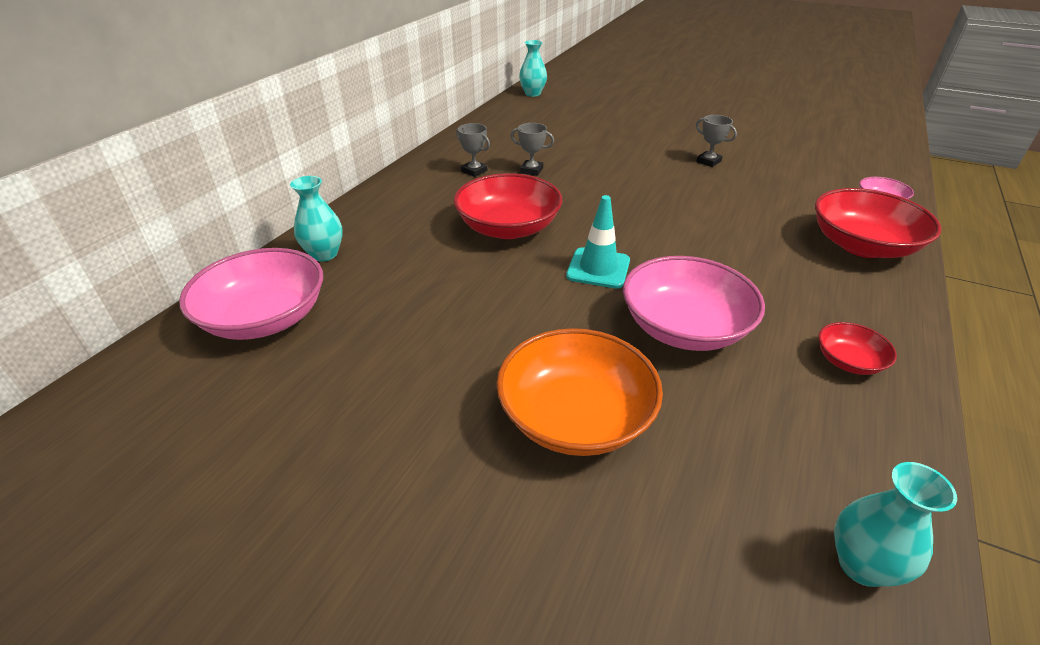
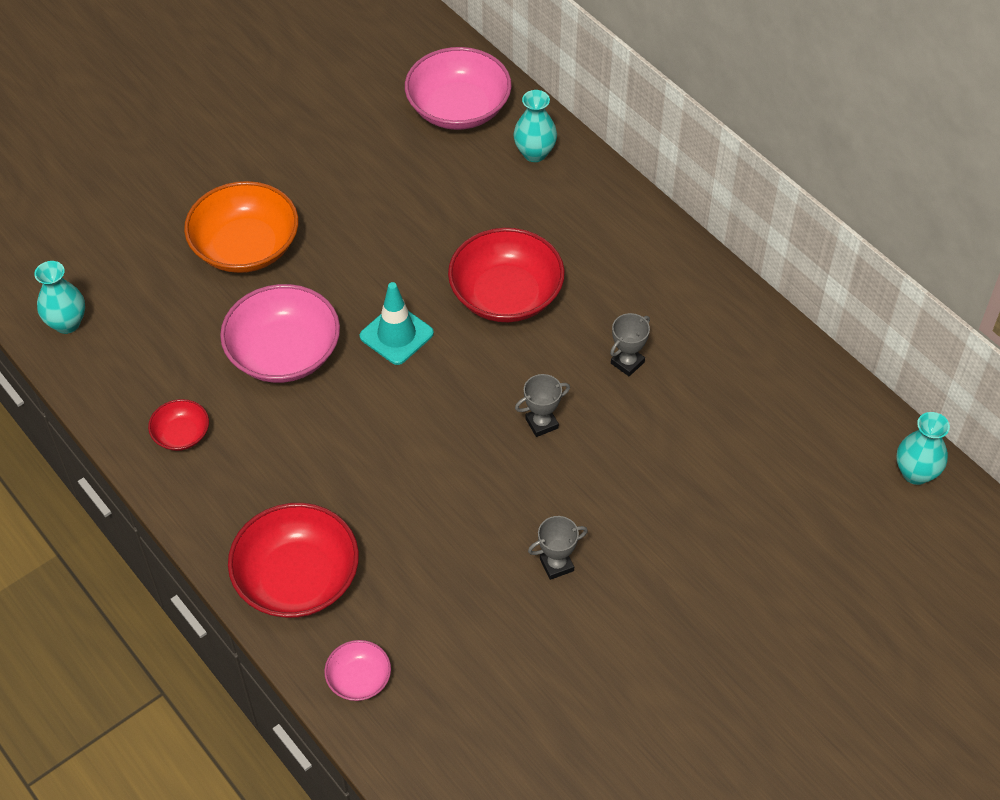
camera: 115 degrees right, 15 degrees up
(474, 171) = (654, 308): grey trophy -> grey trophy (541, 423)

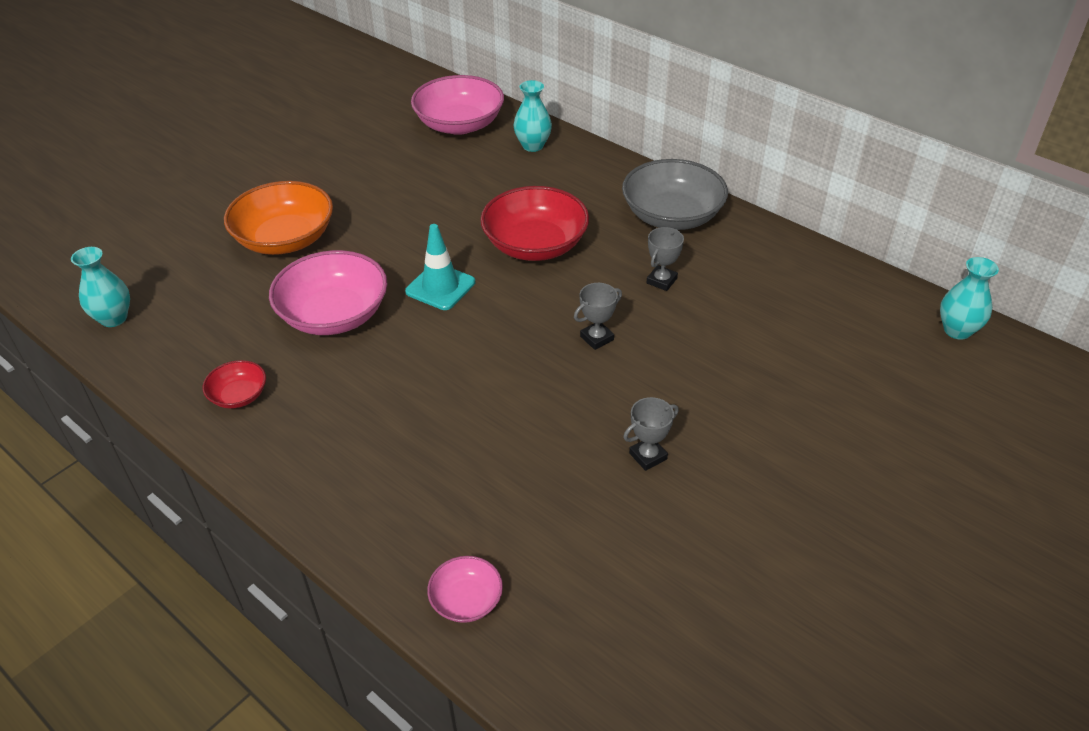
camera: 10 degrees left, 10 degrees down
(297, 578) = (380, 509): red bowl -> none
(663, 277) = (672, 216): none -> grey bowl

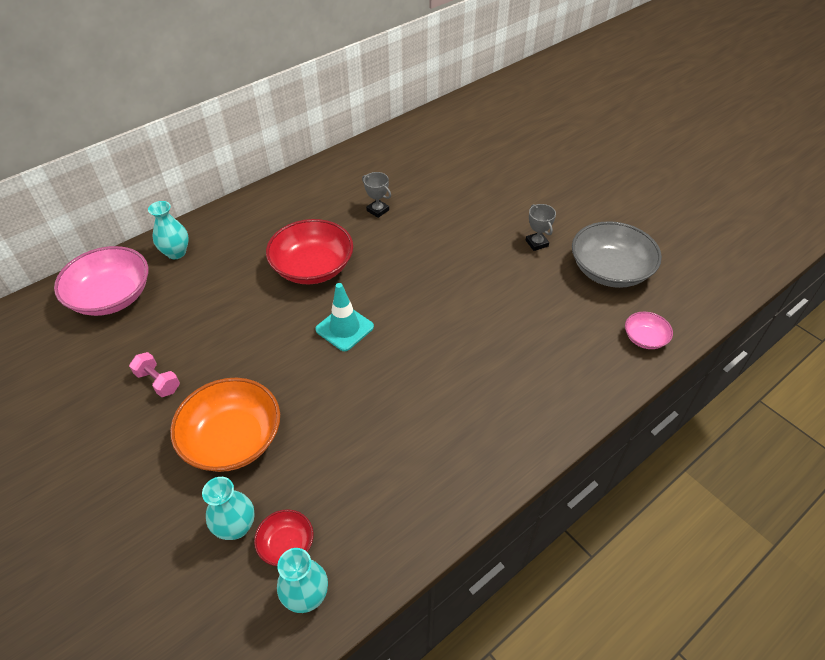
camera: 80 degrees left, 5 degrees up
(239, 395) = (443, 472): red bowl -> red bowl (286, 544)
(334, 315) = (357, 401): pink bowl -> none
(353, 179) = (158, 382): none -> pink dumbbell
(597, 338) = (427, 249): grey trophy -> none
(672, 216) = (308, 193): grey bowl -> grey bowl (610, 270)
(957, 330) = (456, 110): turquoise vase -> turquoise vase (236, 527)

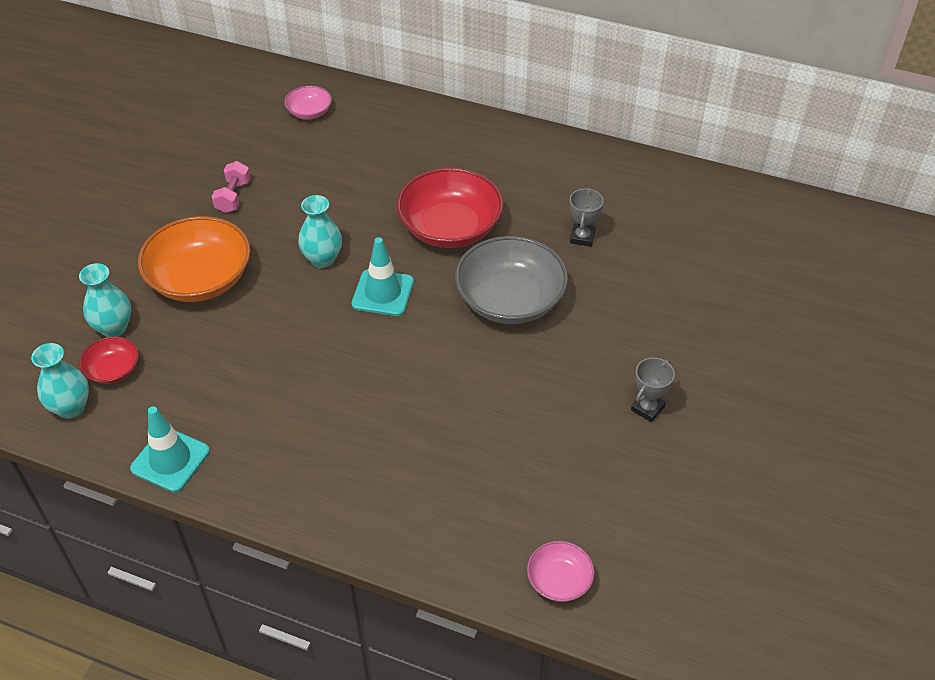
camera: 60 degrees right, 0 degrees up
(111, 296) = (309, 112): pink bowl -> pink bowl, size x0.50
(176, 253) = (395, 121): turquoise vase -> turquoise vase (322, 259)
(417, 531) = (170, 460): none -> turquoise traffic cone
(610, 270) = (658, 504): grey bowl -> grey bowl (510, 300)

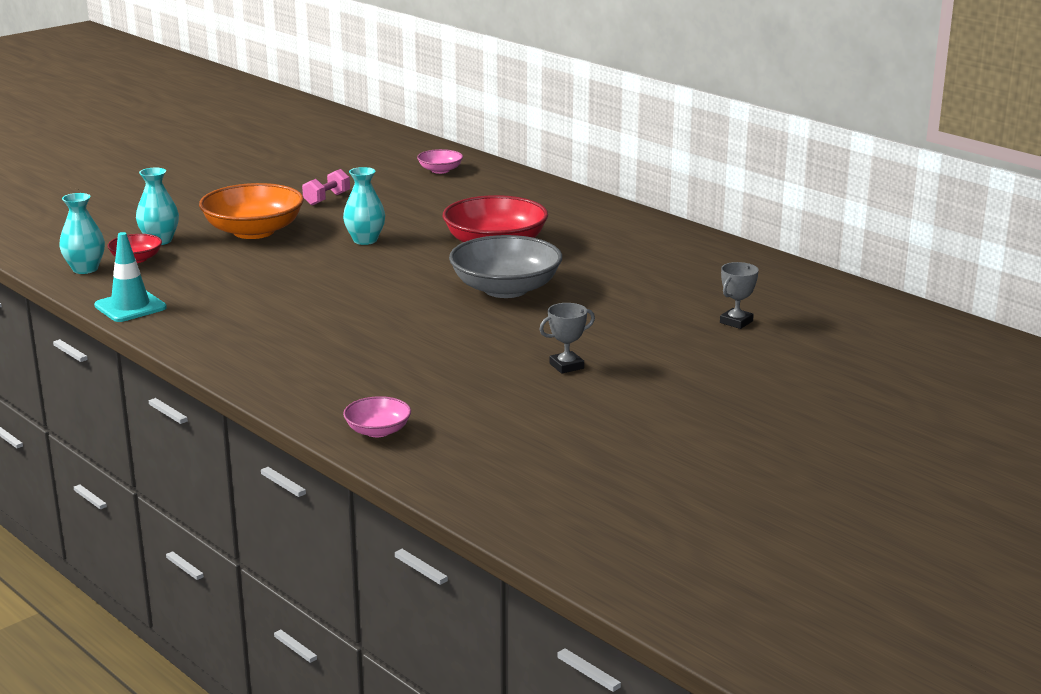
camera: 25 degrees right, 25 degrees down
(383, 293) = (396, 265): turquoise traffic cone -> none
(582, 237) = (613, 271): grey trophy -> grey trophy (736, 322)

